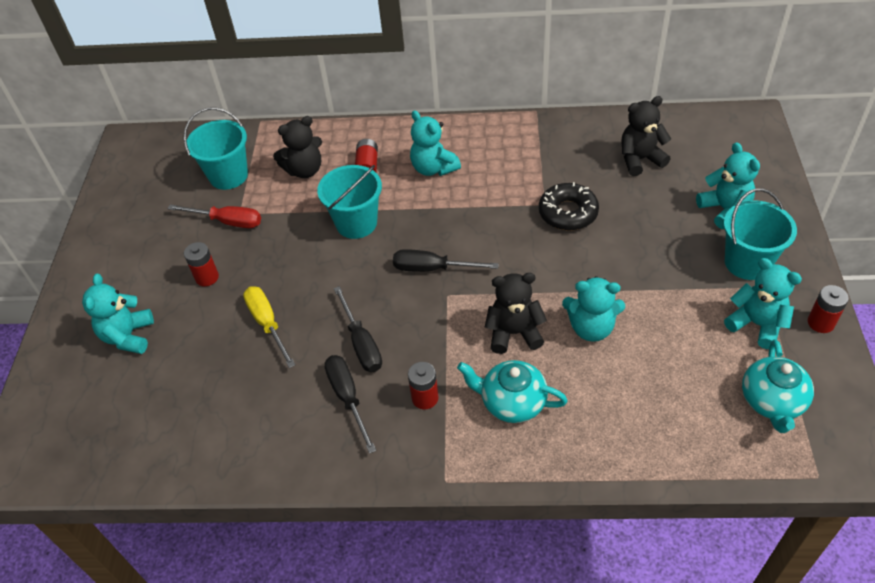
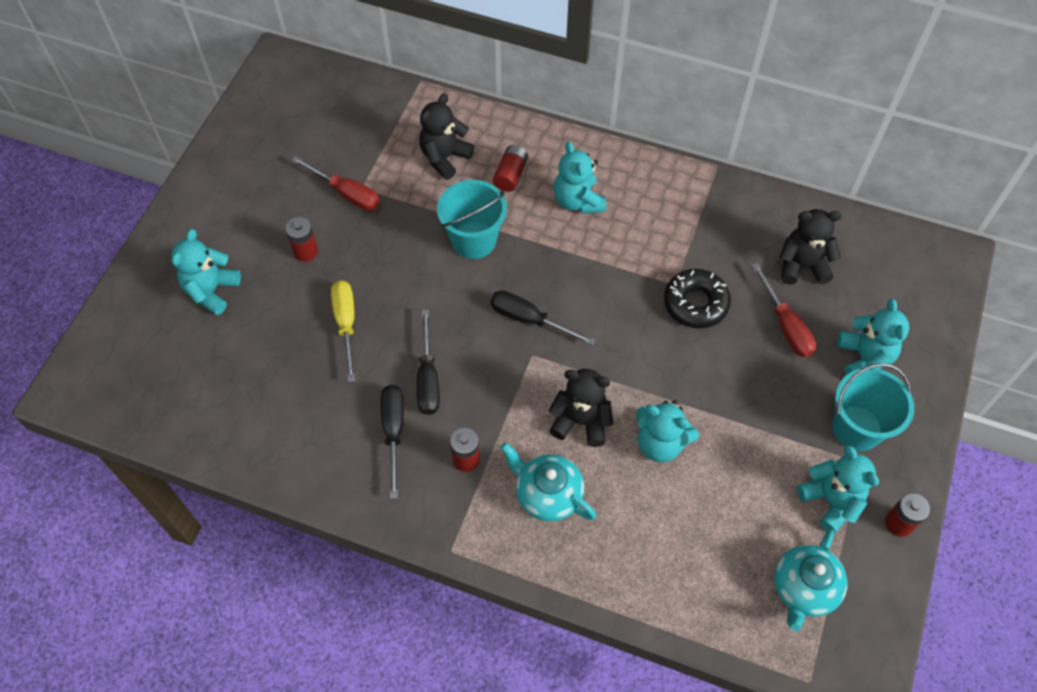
camera: 15 degrees right, 10 degrees up
(228, 175) = (366, 138): turquoise bucket -> none
(304, 170) = (444, 158): black teddy bear -> black teddy bear turned 135 degrees clockwise
(649, 206) = (786, 325): none -> red screwdriver

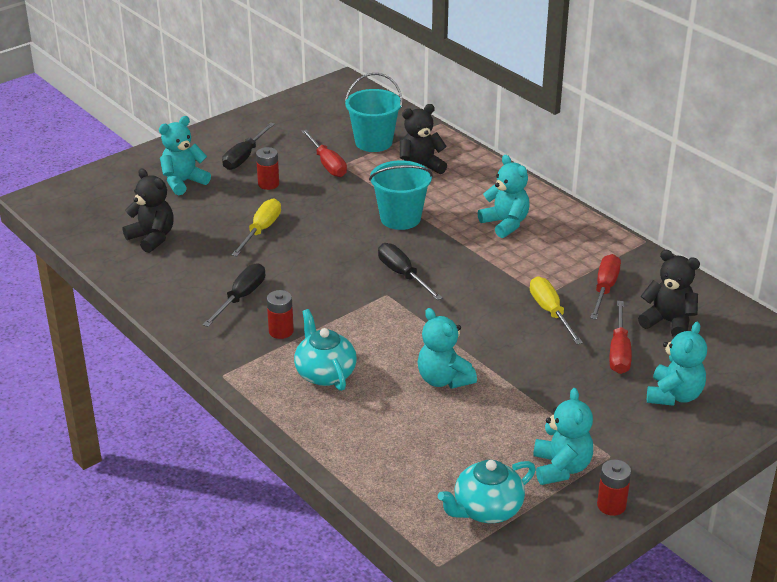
camera: 30 degrees right, 25 degrees down
(428, 378) = (294, 279): black screwdriver -> black screwdriver (244, 157)
(510, 175) = (463, 193): red battery -> none
(578, 201) = (505, 224): turquoise teddy bear -> turquoise teddy bear turned 135 degrees clockwise
(581, 421) = (390, 344): black teddy bear -> black teddy bear (152, 238)
(695, 303) = (550, 312): black donut -> yellow screwdriver
(722, 248) = (604, 289): none -> red screwdriver
(857, 428) = (626, 434): turquoise bucket -> turquoise bucket (373, 142)

